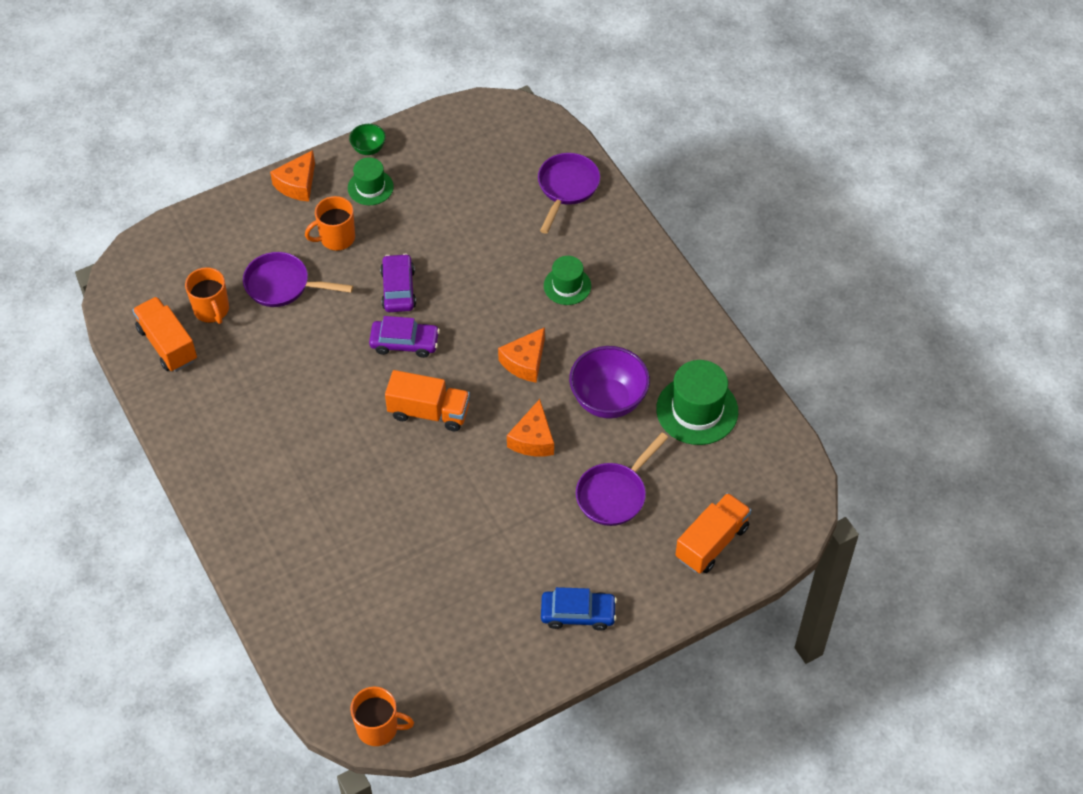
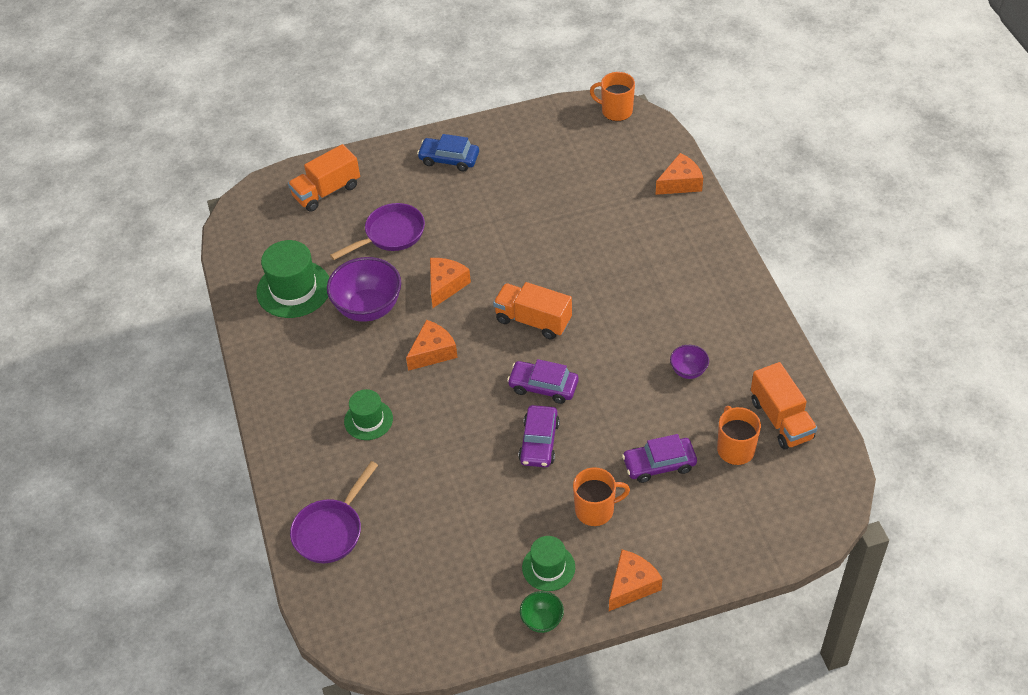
camera: 165 degrees left, 5 degrees down
(260, 380) = (688, 371): none -> purple bowl
(282, 285) = (659, 464): purple pan -> purple car
(284, 619) = (680, 183): none -> orange cheese

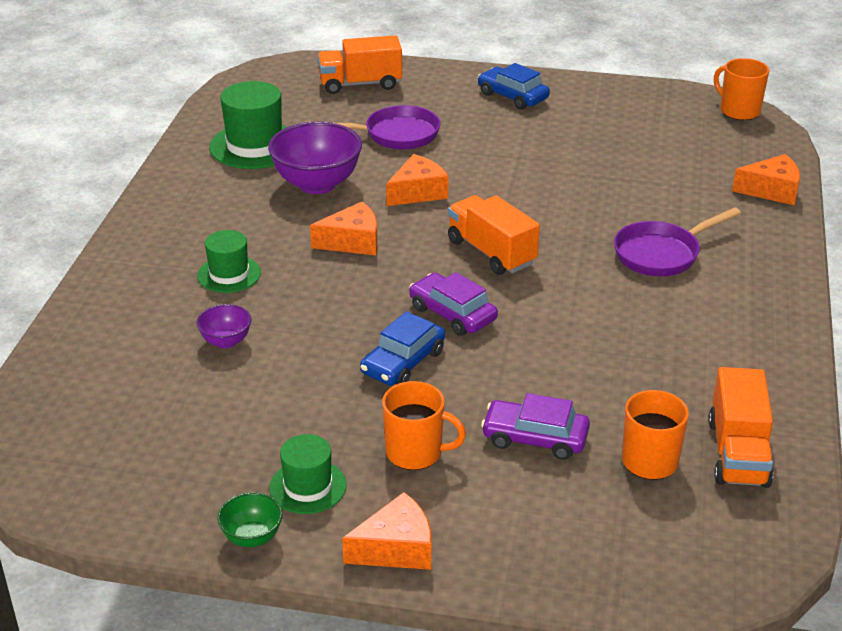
camera: 25 degrees right, 15 degrees down
(331, 530) = (97, 354): purple pan -> purple pan (661, 254)
(539, 442) = (403, 362): purple car -> blue car
(688, 371) = (647, 361): purple bowl -> purple bowl (226, 341)

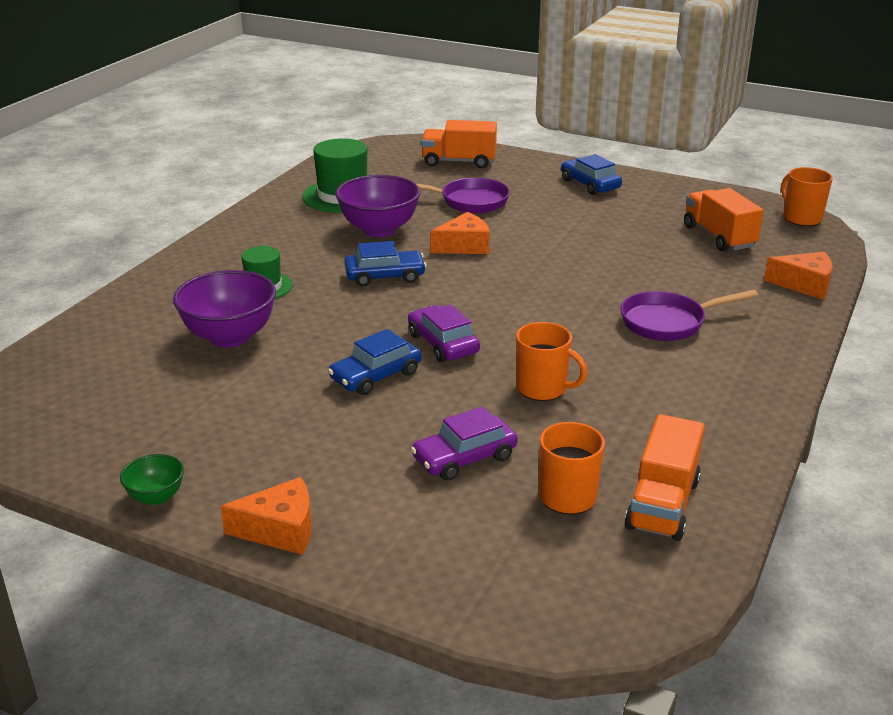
camera: 15 degrees right, 5 degrees down
(226, 341) = (230, 337): purple bowl -> purple bowl, size x2.00
(308, 486) = (230, 463): green hat -> none
(353, 242) = (385, 276): orange cheese -> blue car
(416, 453) = (345, 452): orange mug -> orange mug (543, 388)
(491, 252) = (505, 300): orange truck -> orange truck (719, 237)
(535, 438) = (464, 458): purple car -> purple car turned 60 degrees counterclockwise

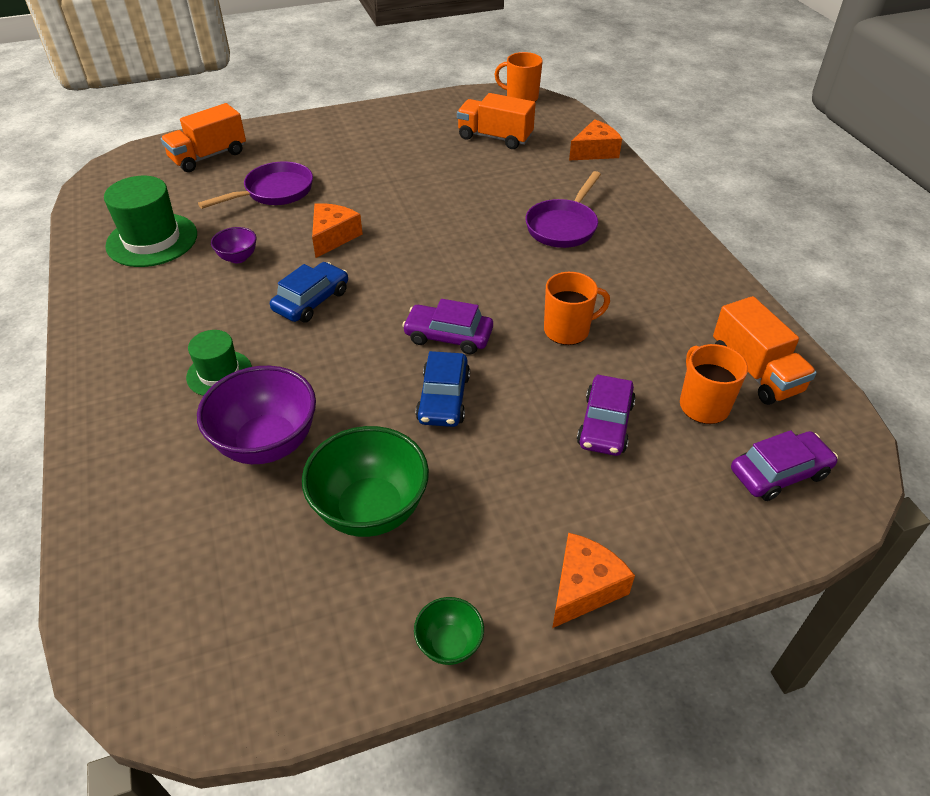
camera: 45 degrees left, 15 degrees up
(228, 405) = (370, 509): none -> green bowl
(379, 229) = (238, 258): purple bowl -> purple bowl, size x0.50
(551, 574) = (779, 473): none -> purple car
(590, 184) = (345, 132): blue car -> none

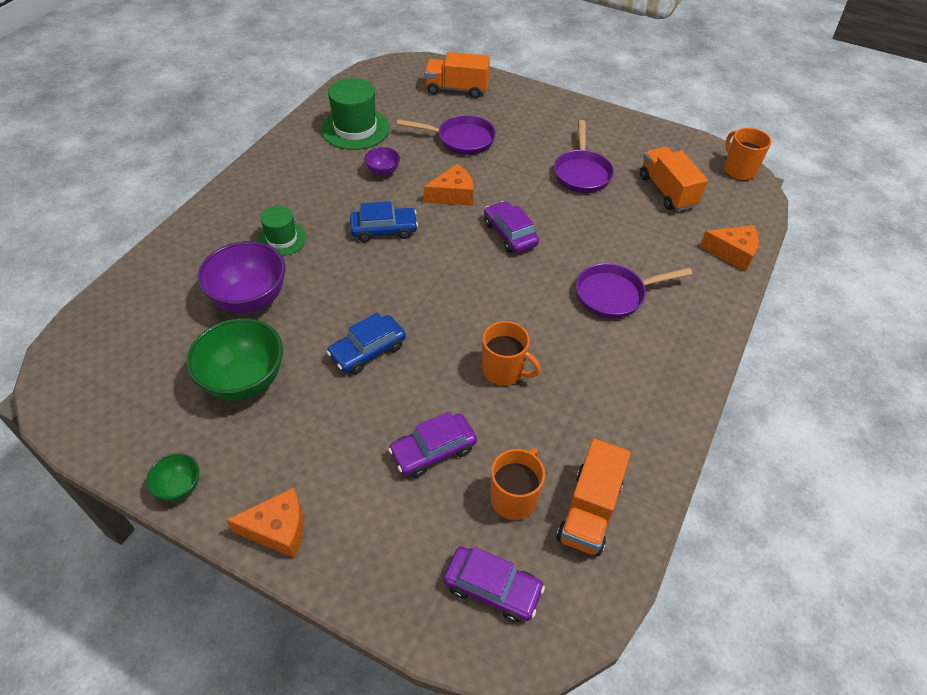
camera: 45 degrees right, 5 degrees up
(415, 160) = (582, 173): none -> purple pan
(448, 336) = (426, 314): purple car -> purple car (510, 234)

